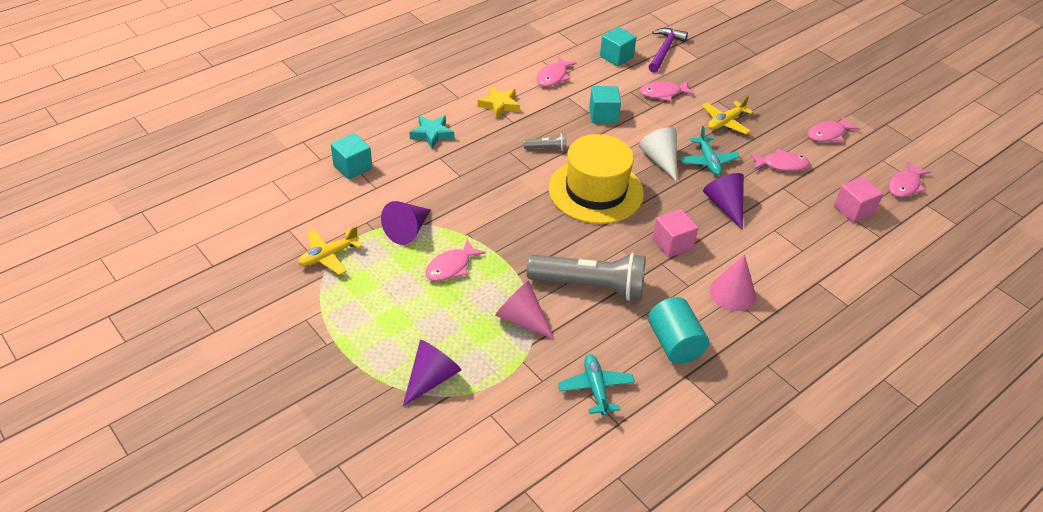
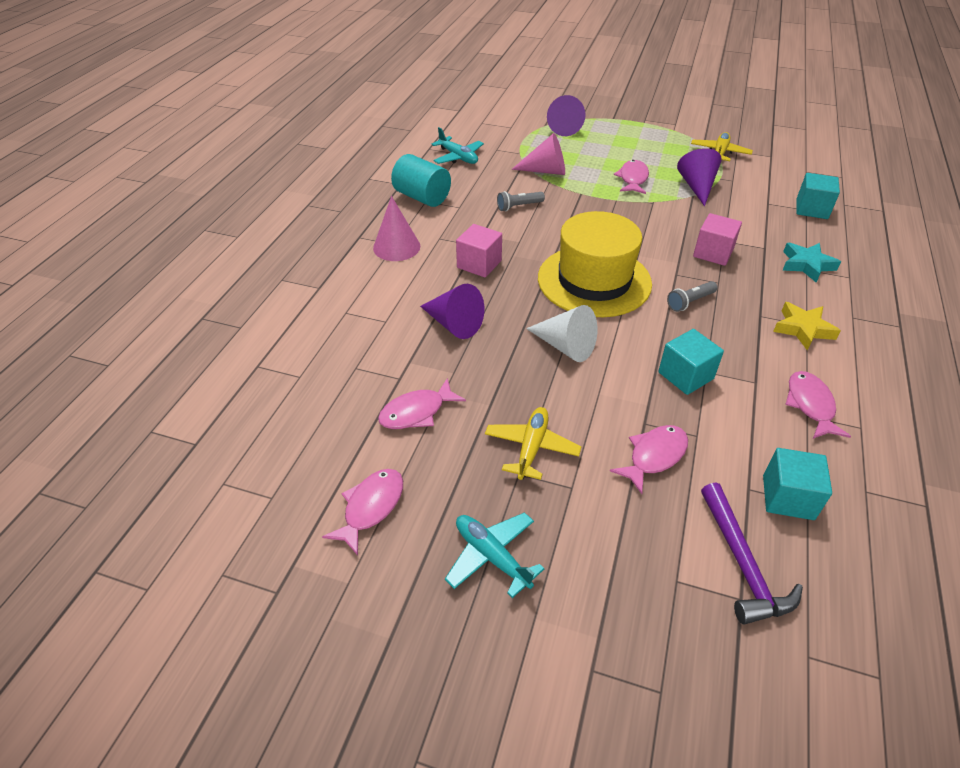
camera: 150 degrees right, 0 degrees up
(590, 286) = (519, 206): grey flashlight -> grey flashlight, size x0.43
(708, 161) = (510, 371): turquoise plane -> turquoise plane (492, 556)
(853, 210) = (298, 387): pink cube -> pink cube (713, 253)
(905, 185) = (230, 462): pink fish -> none

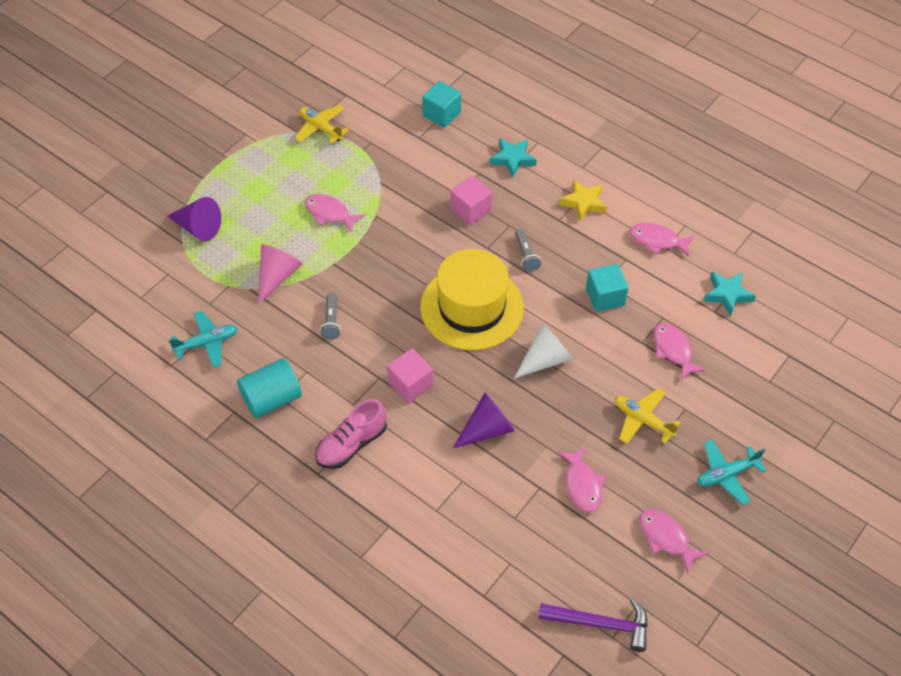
camera: 70 degrees left, 10 degrees up
(396, 247) = (351, 444): pink cone -> pink shoe
(697, 187) = (368, 173): purple cone -> none
(741, 564) = (767, 343): purple hammer -> purple hammer (600, 624)
(788, 497) = (727, 294): turquoise cube -> turquoise star

